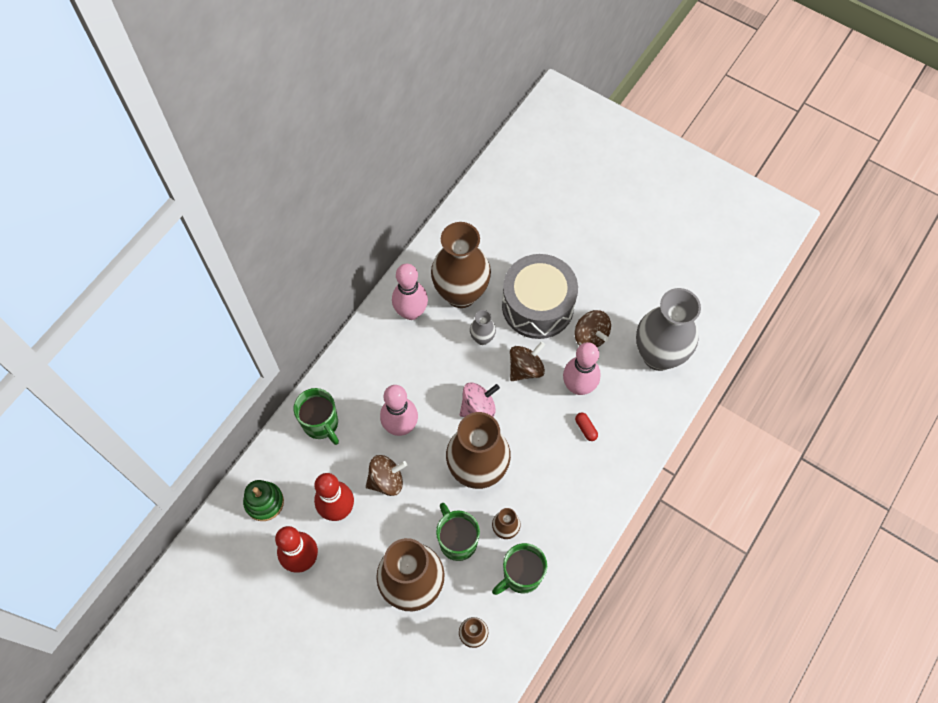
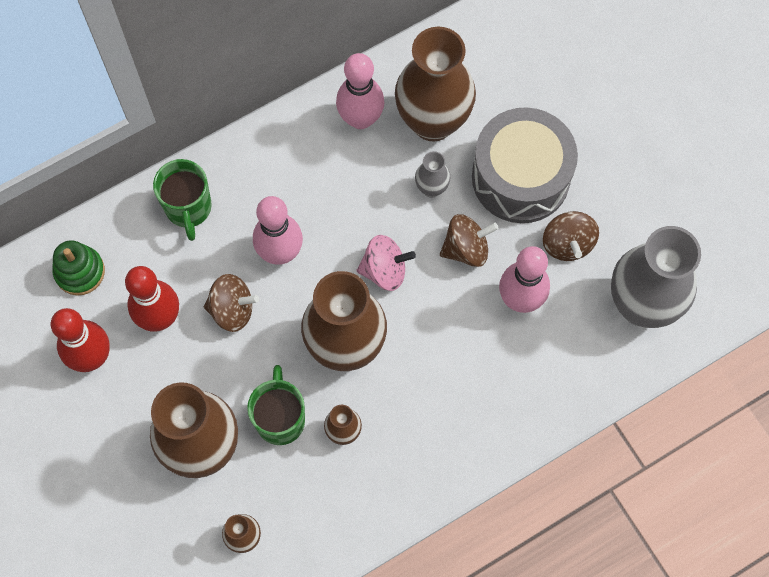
camera: 25 degrees right, 5 degrees up
(521, 575) = (335, 494): green mug -> none
(585, 428) = (503, 355): red capsule -> none

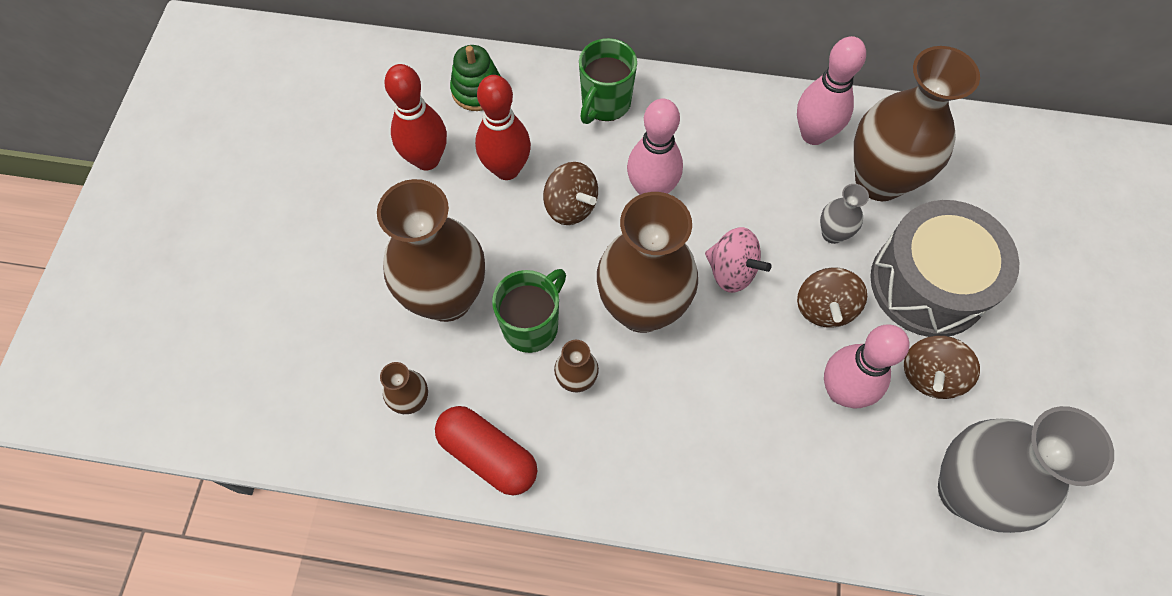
camera: 40 degrees right, 5 degrees down
(328, 529) = (488, 455): none -> red capsule
(466, 249) = (824, 308): brown spinning top -> brown spinning top turned 75 degrees clockwise

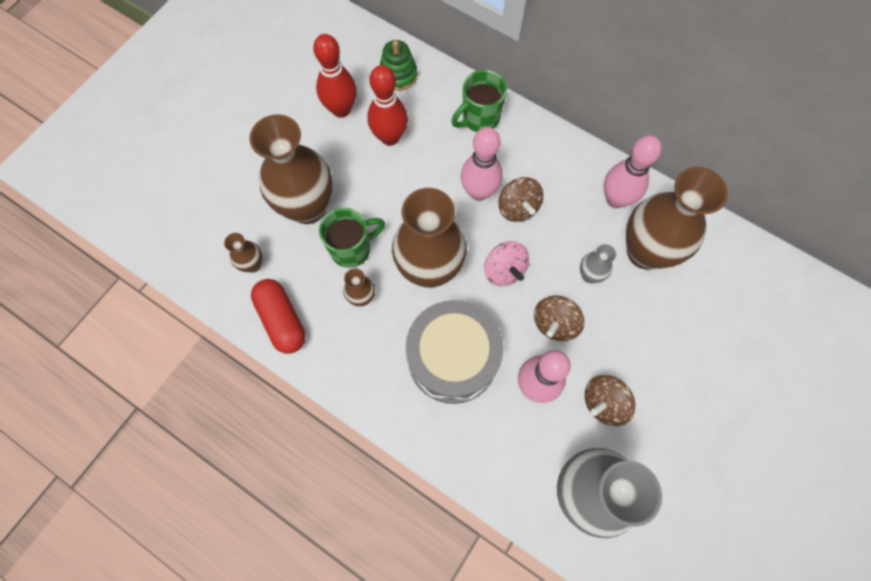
camera: 25 degrees right, 5 degrees up
(571, 206) = (419, 180): brown spinning top -> brown spinning top (518, 208)
(928, 283) = (639, 339): grey drum -> grey drum (452, 358)

